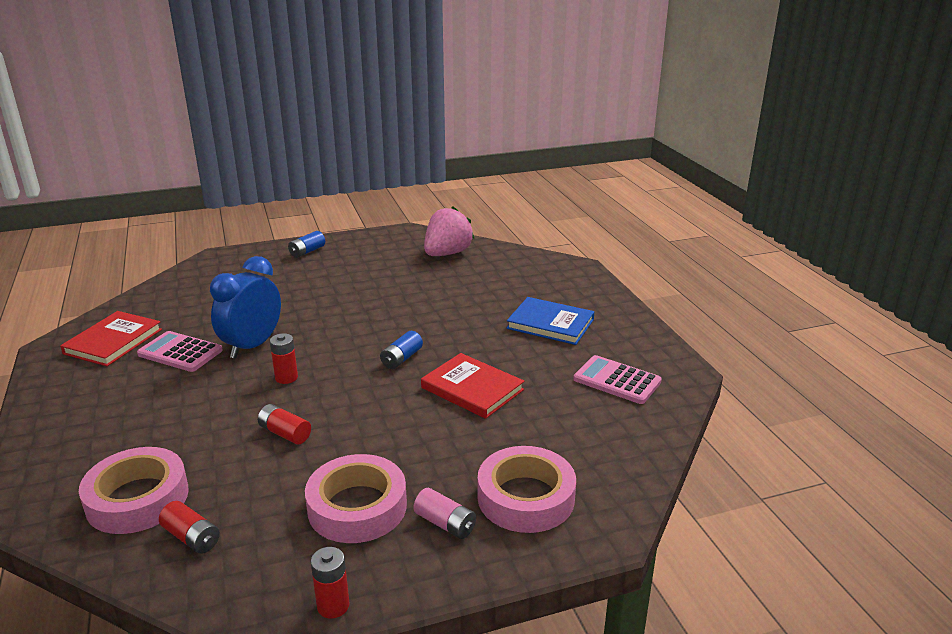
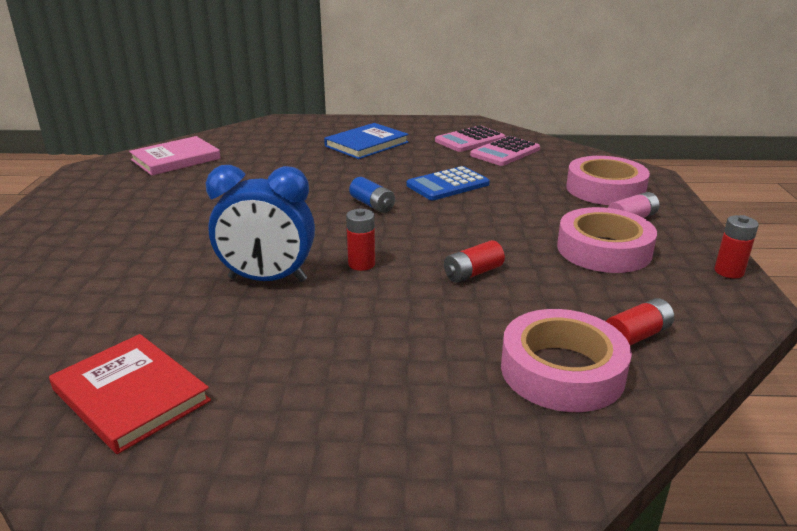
camera: 70 degrees left, 0 degrees up
(180, 352) = (232, 332): pink calculator -> pink calculator (505, 152)
(252, 346) = (267, 279): blue clock -> blue clock turned 45 degrees counterclockwise
(307, 251) = (46, 226): blue battery -> none
(447, 254) = (176, 159): pink strawberry -> pink book
(472, 389) = (447, 185): red book -> blue calculator

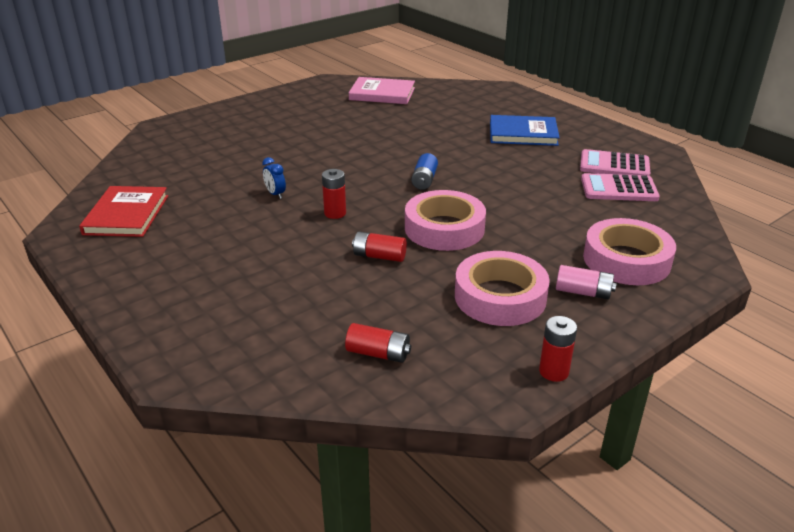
camera: 50 degrees right, 5 degrees up
(267, 279) = (275, 194): blue clock -> blue clock, size x0.41
(447, 185) = (507, 192): blue calculator -> none
(562, 370) = (293, 336): pink tape -> pink tape (444, 228)

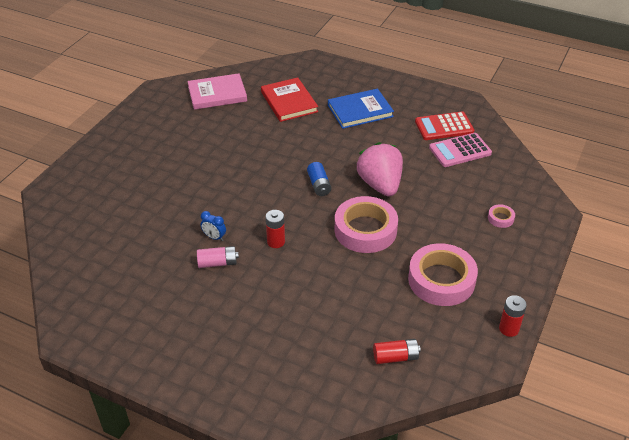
camera: 25 degrees left, 10 degrees up
(126, 215) = (108, 300): red book -> red book (289, 102)
(379, 256) = (338, 272): red battery -> none
(495, 195) = (380, 185): none -> pink strawberry
(583, 292) = (490, 257): pink battery -> pink battery (218, 263)
(614, 165) = (444, 127): pink calculator -> red calculator
(626, 260) = (500, 218): pink tape -> pink tape, size x0.42

